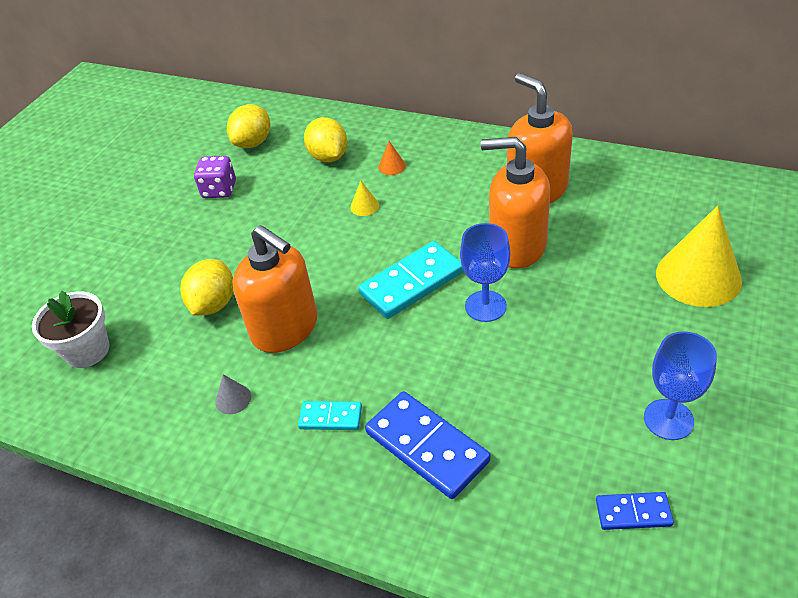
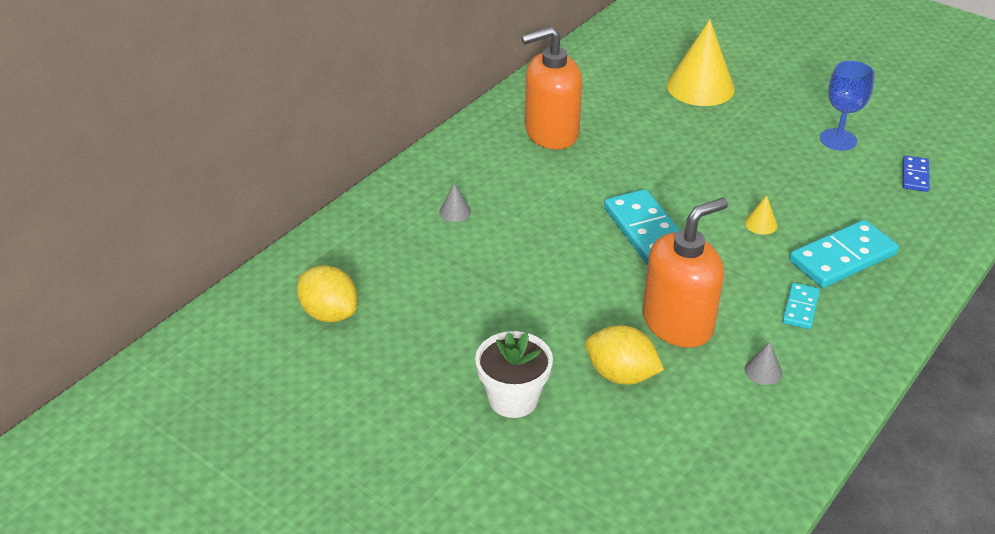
camera: 80 degrees left, 5 degrees down
(87, 350) = (657, 491): white flower pot -> white flower pot (513, 399)
(219, 190) = (412, 353): purple dice -> none
(328, 157) = (405, 254): yellow lemon -> none
(364, 206) = (513, 241): yellow cone -> yellow cone (761, 224)
(391, 166) = (455, 211): orange cone -> grey cone
(427, 446) = (842, 257): blue domino -> turquoise domino
(485, 306) = (693, 195): blue goblet -> none
(517, 246) = (623, 161): orange soap dispenser -> none

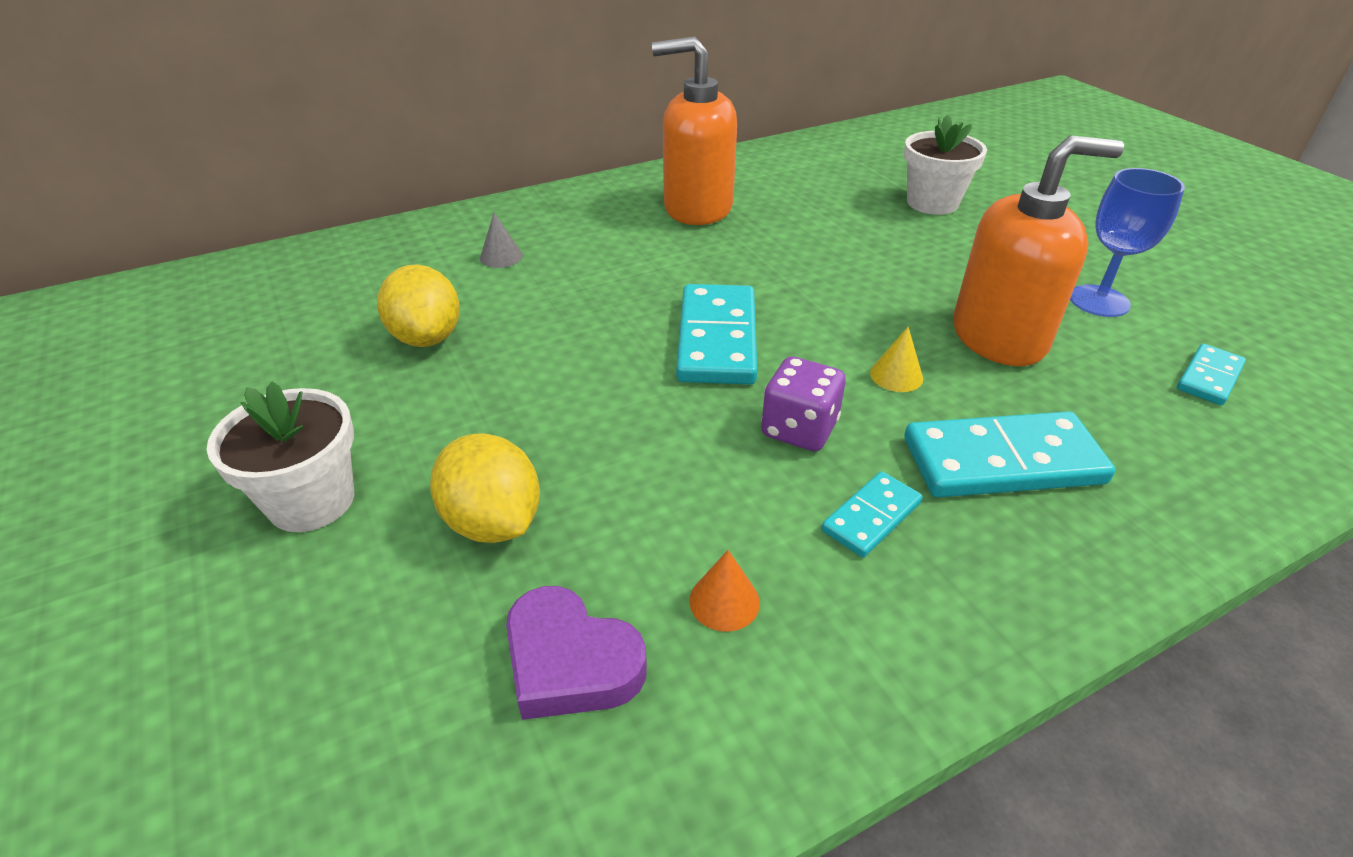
camera: 25 degrees right, 0 degrees up
(329, 313) = (238, 322): yellow lemon -> yellow lemon (427, 337)
(678, 323) = (650, 475): orange soap dispenser -> orange soap dispenser (999, 337)
(700, 87) = (932, 203): yellow cone -> white flower pot
(717, 421) = (570, 662): none -> purple heart
(733, 273) = (799, 429): none -> purple dice
(763, 371) = (724, 601): grey cone -> orange cone
(915, 176) = (1209, 377): blue domino -> turquoise domino

